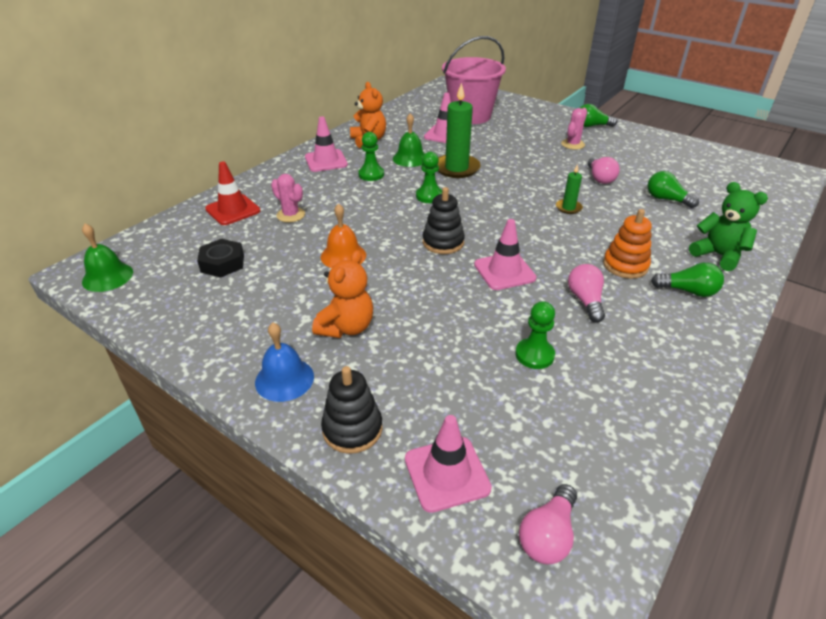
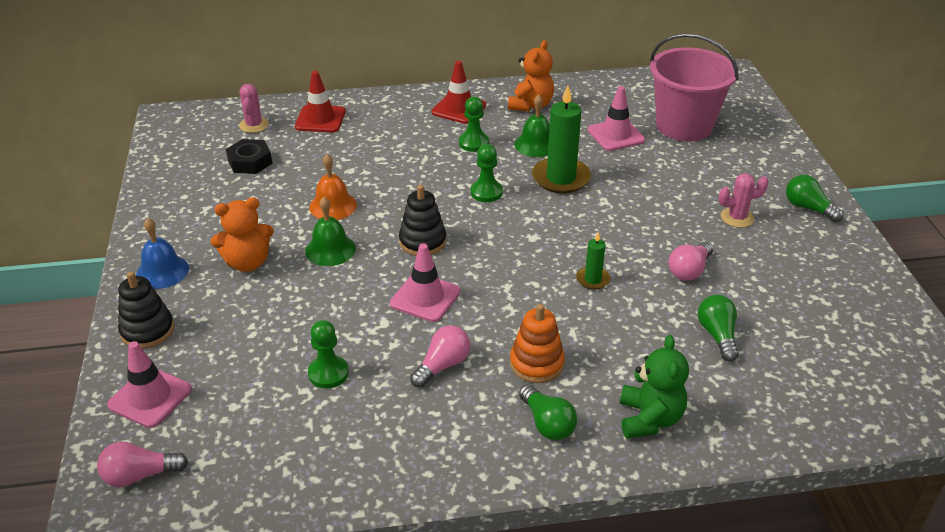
camera: 45 degrees right, 0 degrees up
(107, 276) = (175, 131): green bell -> green bell (330, 249)
(291, 215) = (352, 147): pink cactus -> pink cactus (254, 125)
(326, 161) = (459, 109): pink traffic cone -> red traffic cone

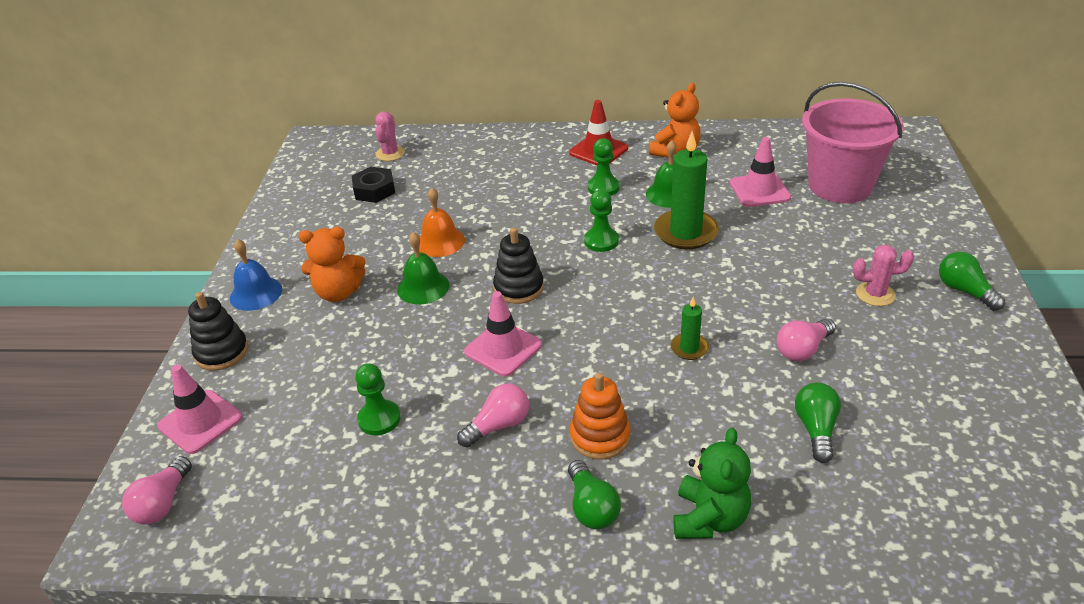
camera: 15 degrees right, 0 degrees up
(140, 475) = (163, 503): pink light bulb -> pink light bulb turned 75 degrees counterclockwise
(320, 119) = (456, 152): red traffic cone -> none

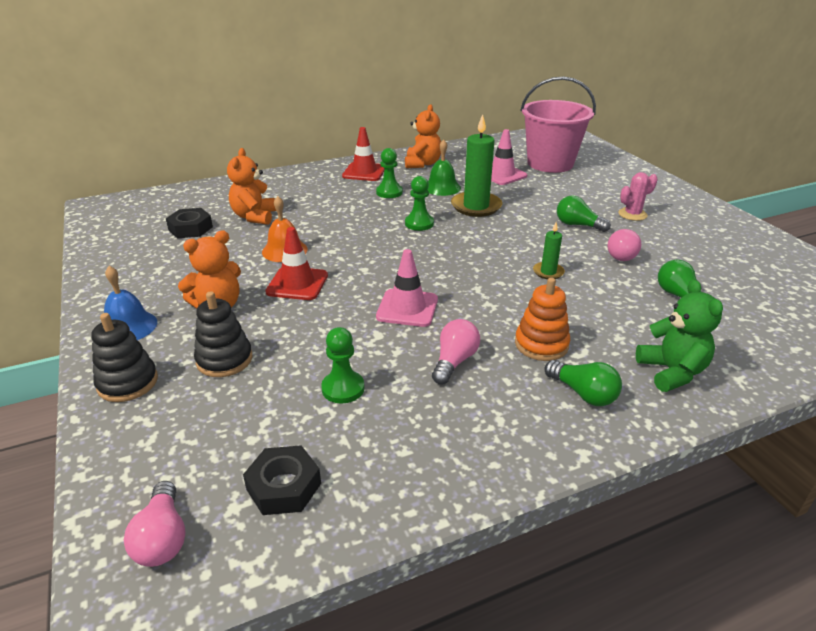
camera: 30 degrees left, 5 degrees down
(200, 422) = (150, 448): pink traffic cone -> none
(269, 495) = (284, 486): none -> black nut
(390, 153) = (184, 202): pink cactus -> none
(423, 287) = (297, 284): green bell -> red traffic cone
(442, 189) = (254, 217): none -> orange teddy bear
(519, 288) = (382, 266): black stacking toy -> black stacking toy (224, 360)
(964, 291) = (680, 202): green light bulb -> green light bulb (578, 225)

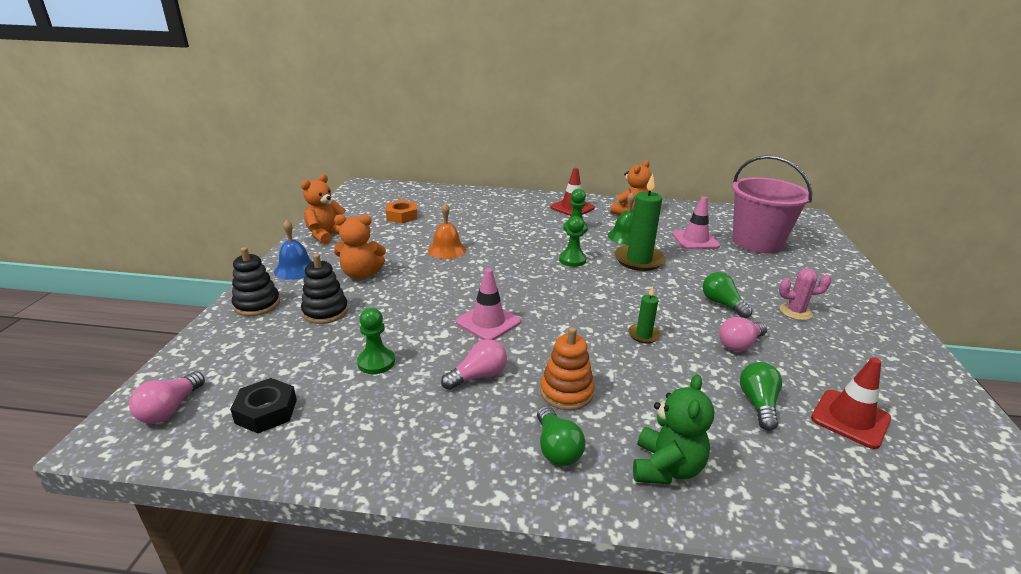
camera: 30 degrees right, 5 degrees down
(190, 228) = (402, 216): black nut -> orange nut
(254, 217) = (452, 220): orange teddy bear -> orange teddy bear (326, 235)
(297, 284) = (429, 276): red traffic cone -> red traffic cone (850, 419)

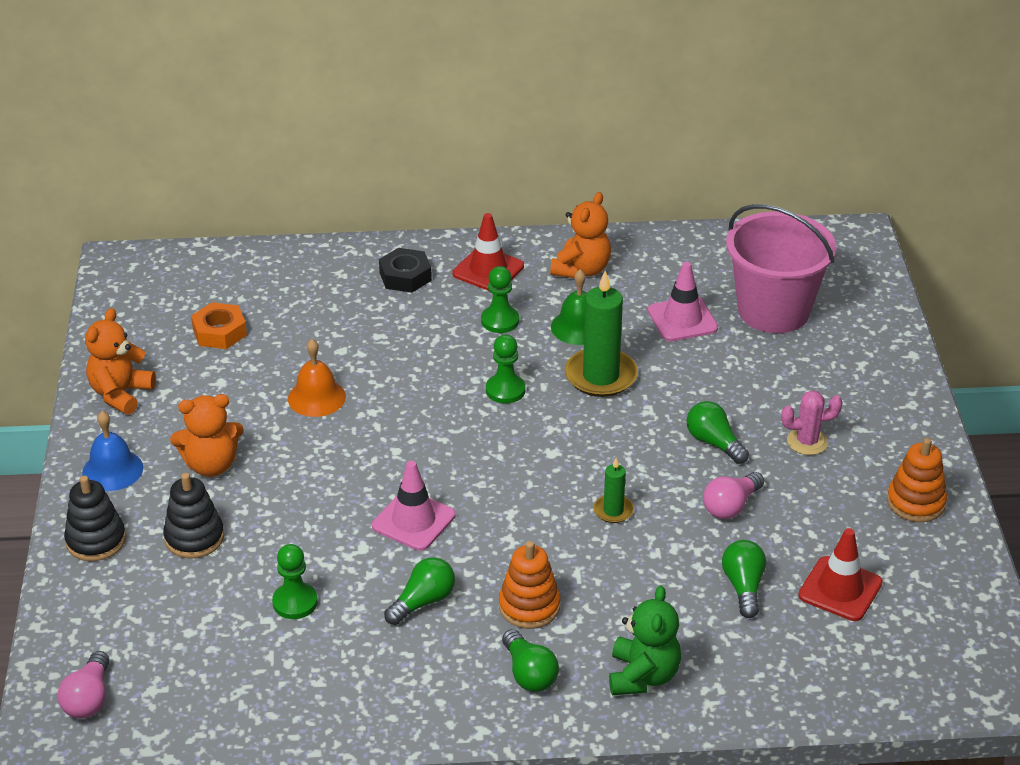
camera: 10 degrees left, 10 degrees up
(266, 411) = (199, 684): black nut -> black nut (405, 276)
(478, 376) = (423, 602): pink light bulb -> green light bulb
(899, 362) = (915, 502): none -> orange stacking toy

